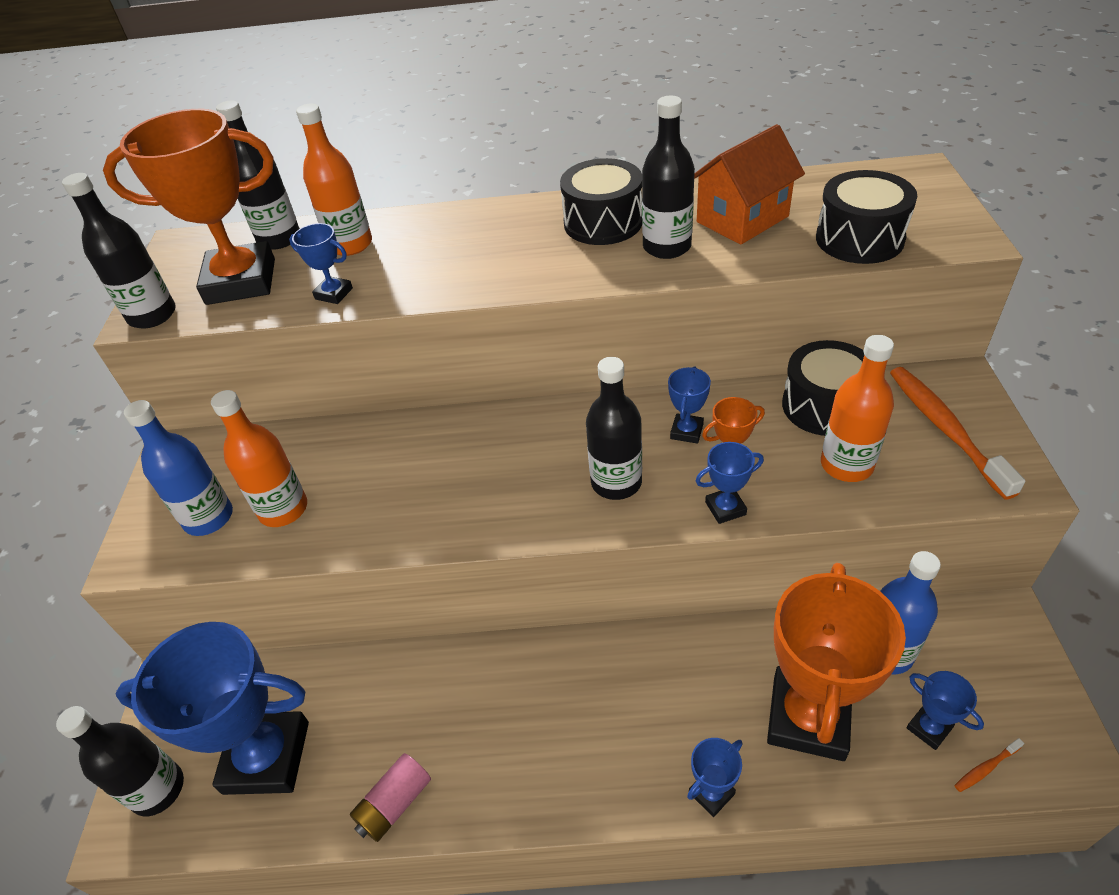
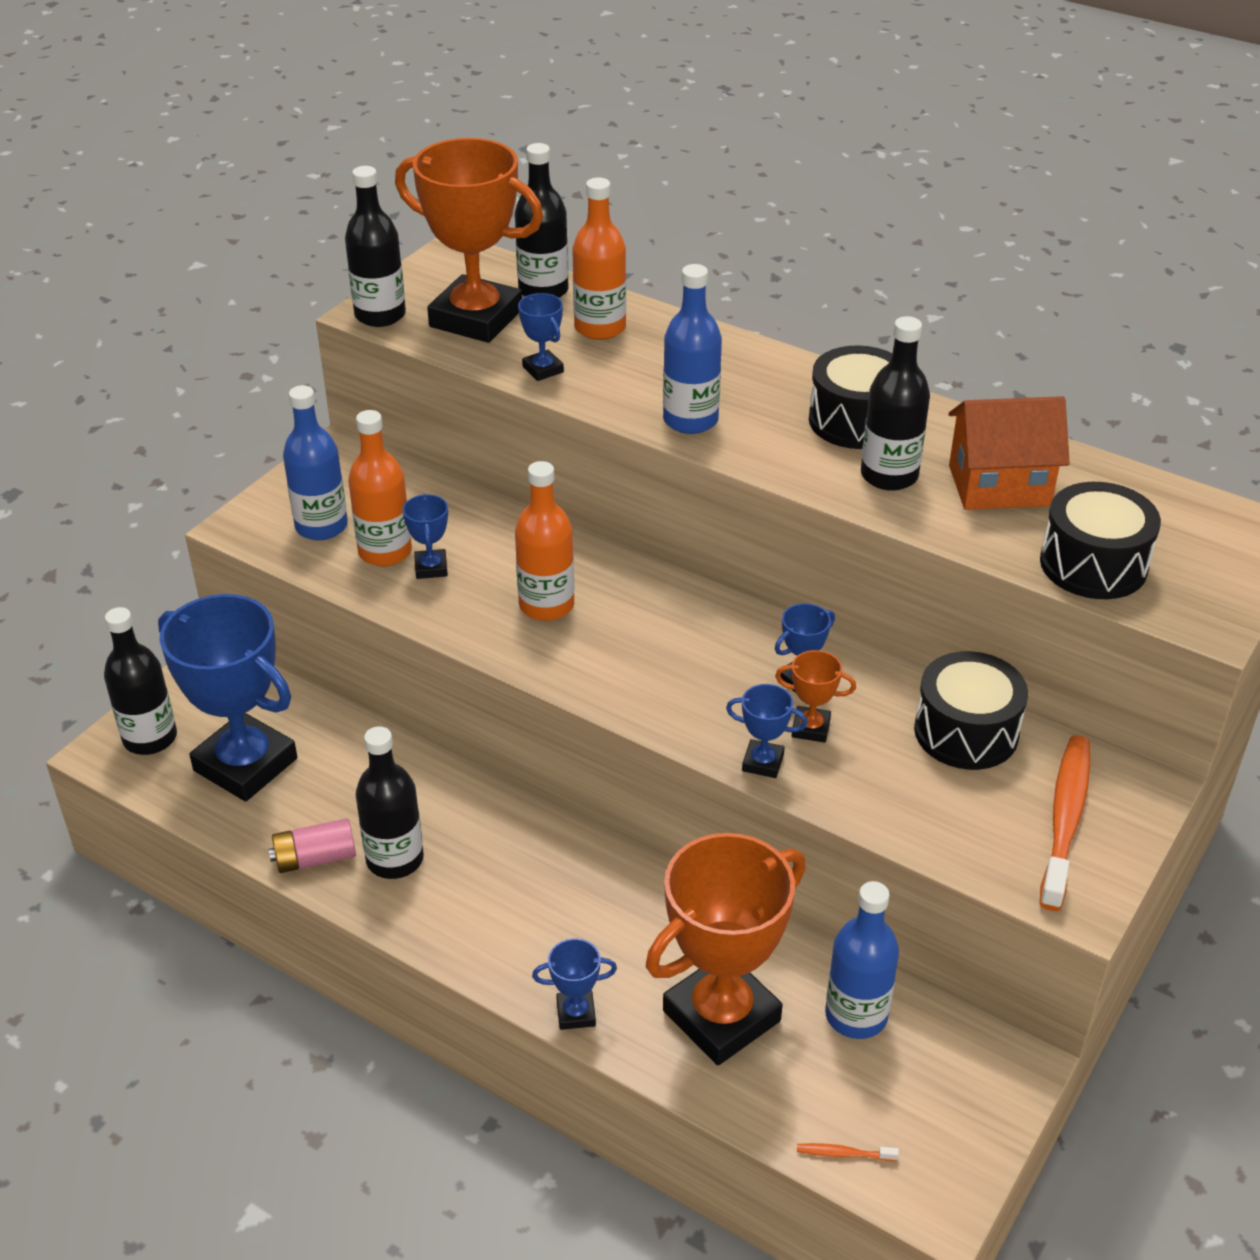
camera: 30 degrees right, 5 degrees down
(487, 276) = (690, 420): none -> blue bottle
(616, 482) = (687, 686): black bottle -> black bottle (395, 859)
(846, 465) = (922, 793): orange bottle -> orange bottle (546, 605)
(929, 728) = (826, 1093): blue trophy -> blue trophy (431, 568)

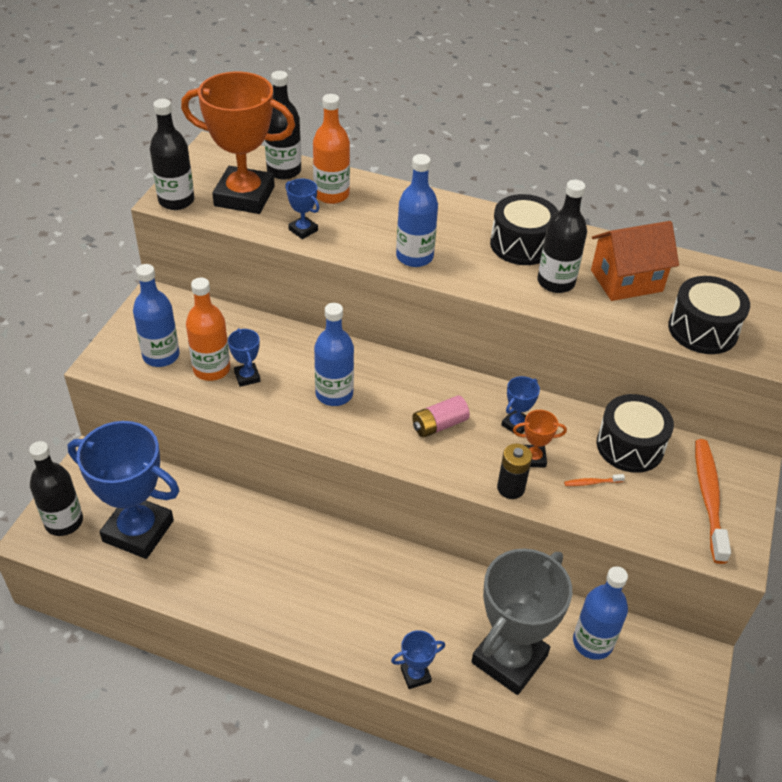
camera: 15 degrees left, 5 degrees up
(315, 858) = (207, 593): pink battery -> pink battery (439, 425)
(395, 859) = (262, 584): black bottle -> none
(546, 605) = (334, 394): orange bottle -> blue bottle
(721, 1016) = (509, 659): orange trophy -> grey trophy
(763, 762) = (510, 488): blue trophy -> black battery
(844, 1153) = (613, 741): orange toothbrush -> orange toothbrush (592, 482)

